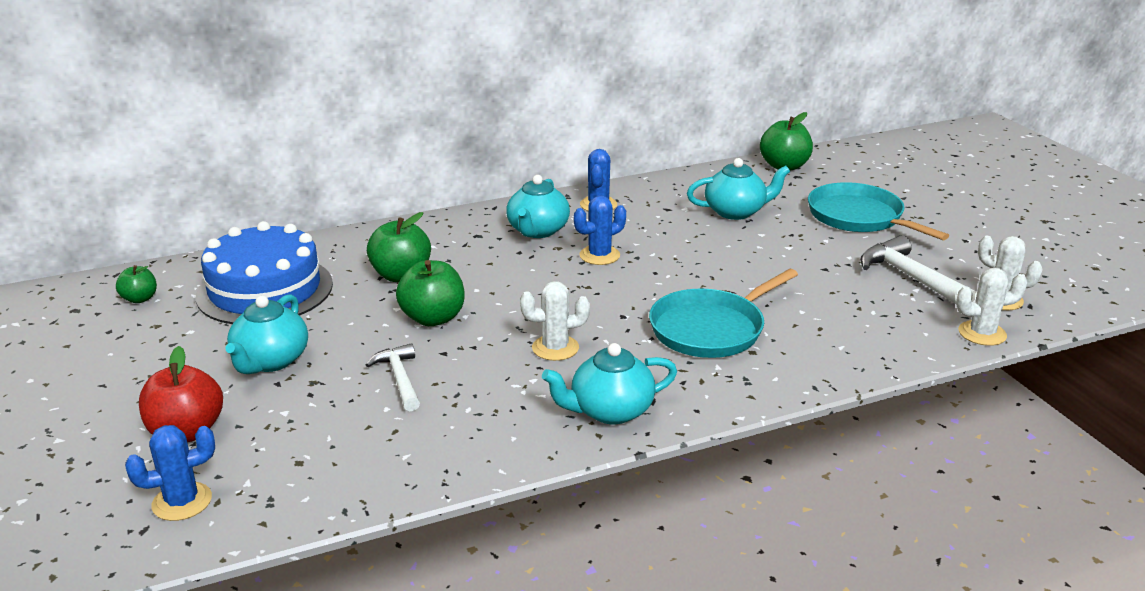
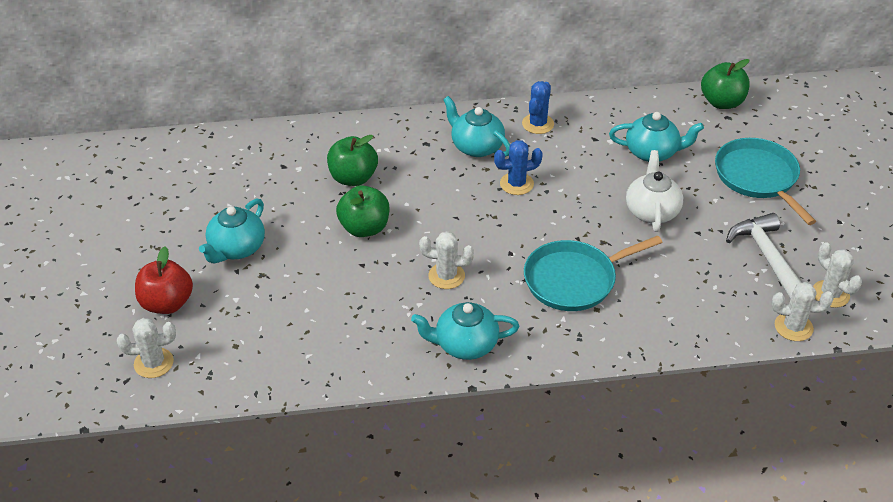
camera: 15 degrees right, 15 degrees up
(140, 299) = (156, 168): green apple -> none
(182, 502) = (153, 363): blue cactus -> white cactus
(265, 290) = (247, 175): blue cake -> none
(399, 378) = (323, 283): white hammer -> none
(537, 231) = (476, 146): turquoise teapot -> turquoise teapot turned 105 degrees clockwise
(764, 258) = (652, 211): none -> white teapot

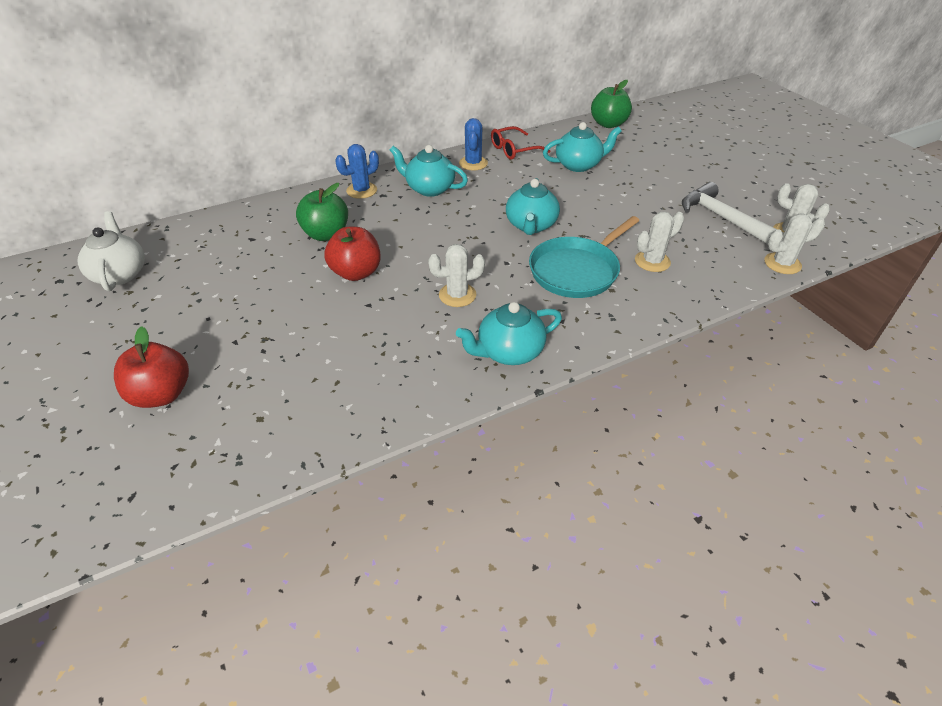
camera: 20 degrees left, 0 degrees up
(153, 363) = (163, 465): white cactus -> white cactus (652, 261)
(236, 248) = (227, 321): turquoise teapot -> turquoise teapot (531, 225)
(364, 228) = (356, 273): green apple -> red apple
(516, 184) = (480, 208): blue cactus -> blue cactus (361, 190)
(592, 115) = (514, 150): none -> red glasses
(652, 211) = (607, 205): white teapot -> white teapot (120, 274)
(758, 177) = (671, 166): turquoise pan -> none

